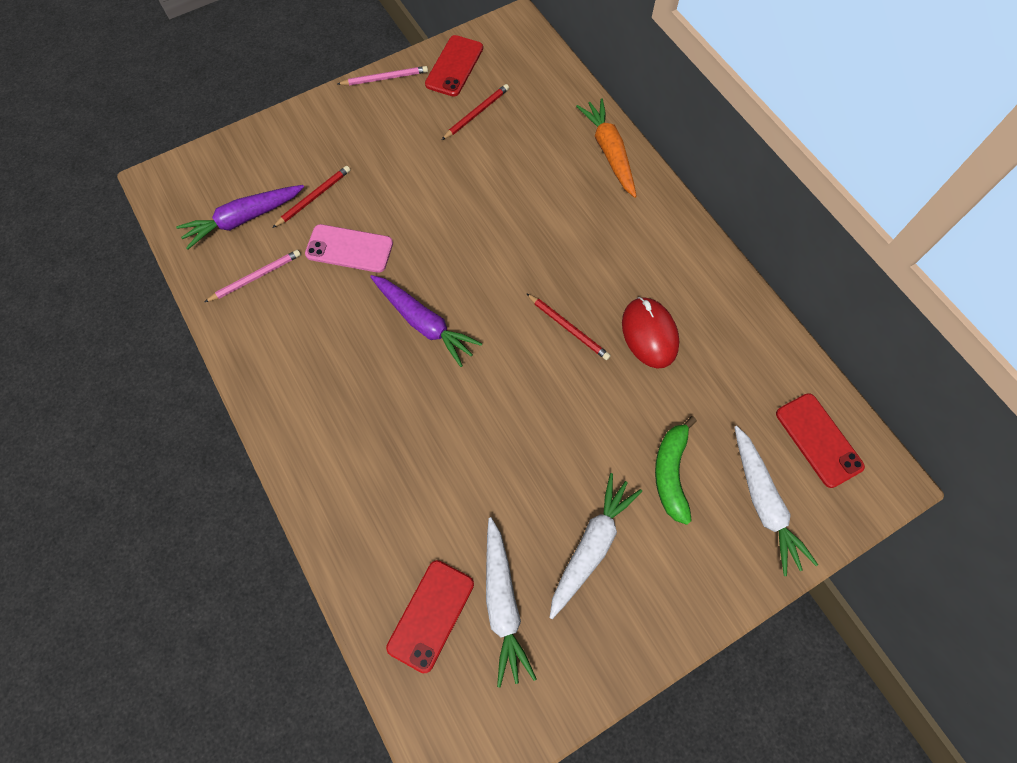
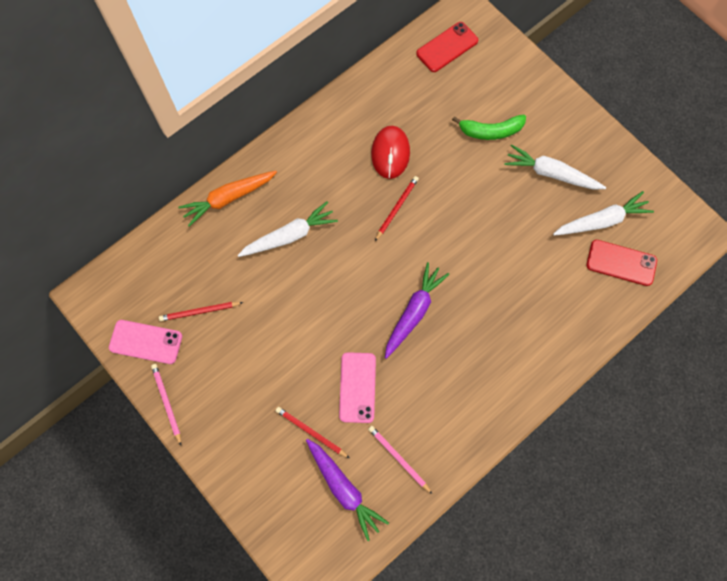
camera: 100 degrees left, 5 degrees up
(454, 66) = (146, 342): red phone -> pink phone
(476, 113) = (199, 312): red pencil -> red pencil turned 45 degrees counterclockwise
(649, 334) = (390, 153): red mouse -> red mouse turned 60 degrees counterclockwise
(764, 503) = (497, 77): white carrot -> white carrot (290, 235)

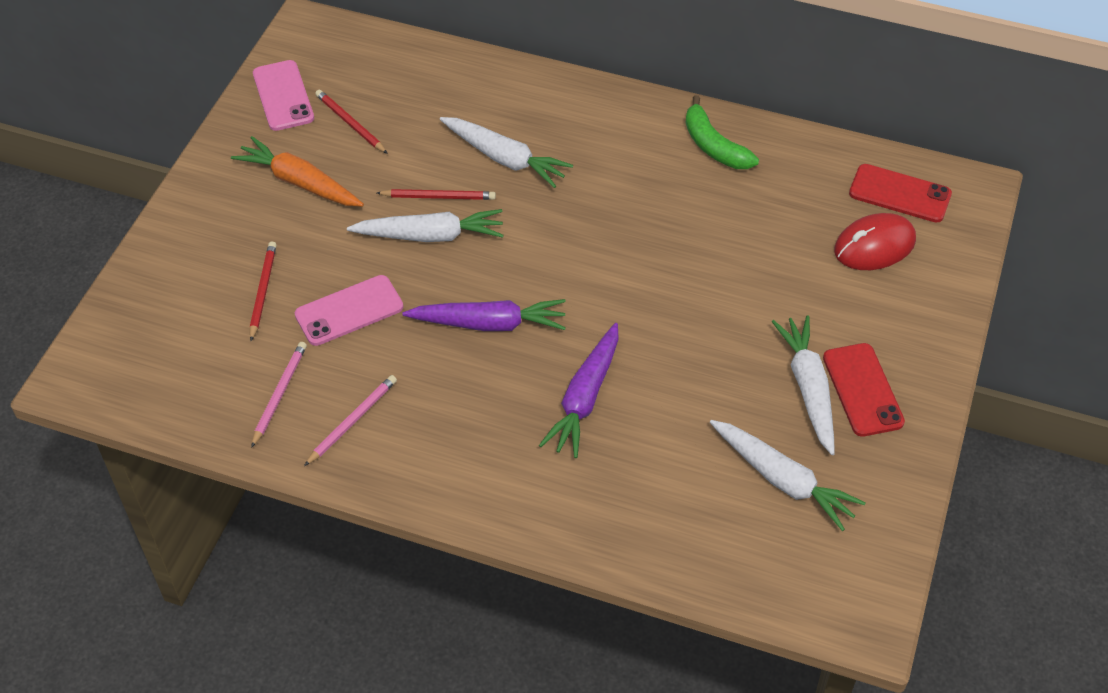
camera: 60 degrees right, 20 degrees down
(167, 403) = (221, 146): pink pencil -> pink pencil (352, 421)
(228, 198) = (511, 84): orange carrot -> orange carrot (299, 182)
(326, 310) = (430, 235): none -> white carrot
(344, 488) = (208, 355): purple carrot -> purple carrot (584, 398)
(390, 153) = (694, 204): red mouse -> red mouse (874, 246)
(396, 208) = (622, 243): red pencil -> red pencil (438, 197)
(490, 131) = (815, 293): green banana -> green banana (713, 146)
(621, 263) = (735, 532): red phone -> red phone (862, 390)

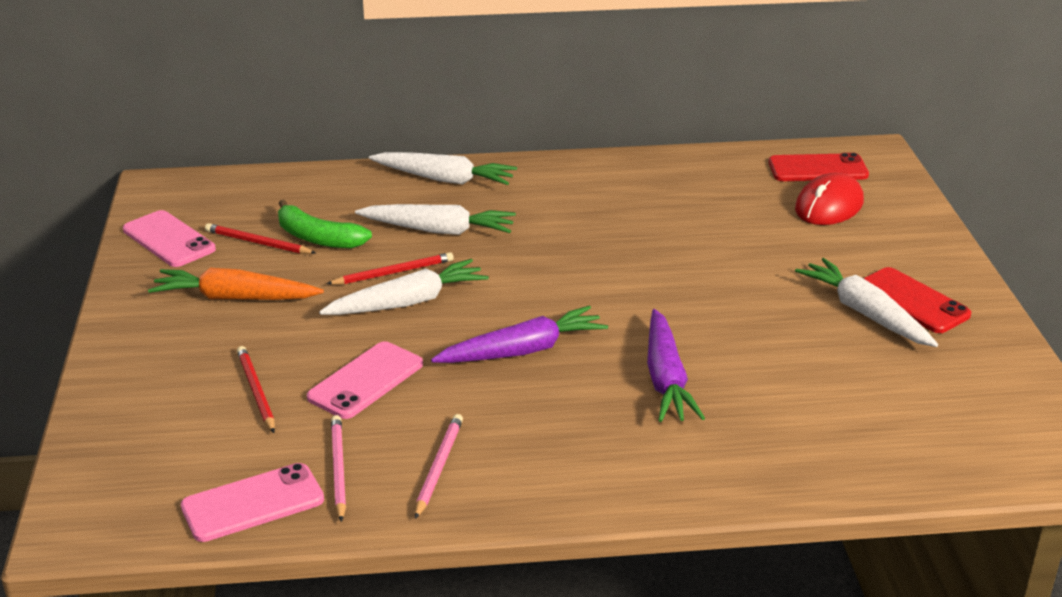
camera: 25 degrees left, 20 degrees down
(203, 403) = (253, 503): none -> pink phone
(713, 146) = (629, 177): green banana -> green banana (317, 238)
(783, 480) = (905, 383): white carrot -> white carrot (445, 179)

